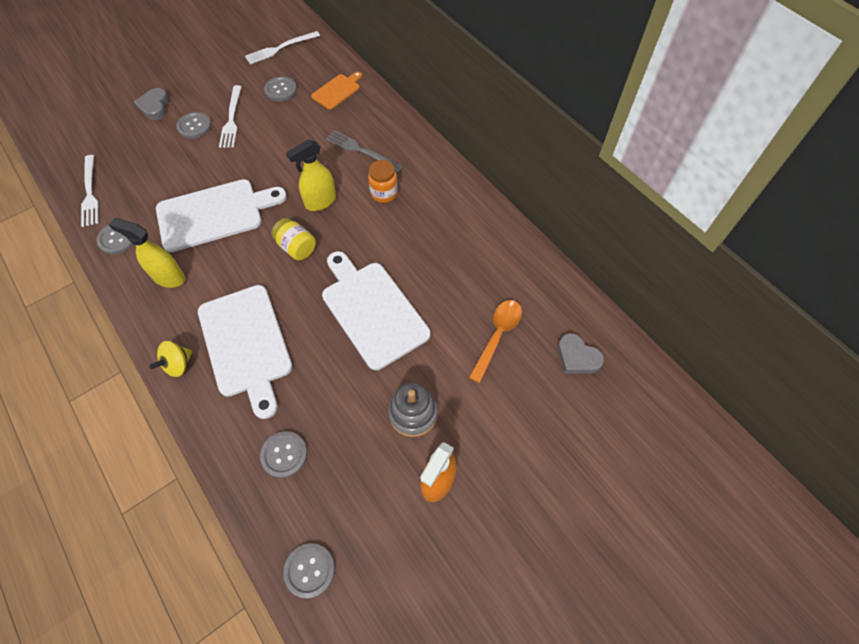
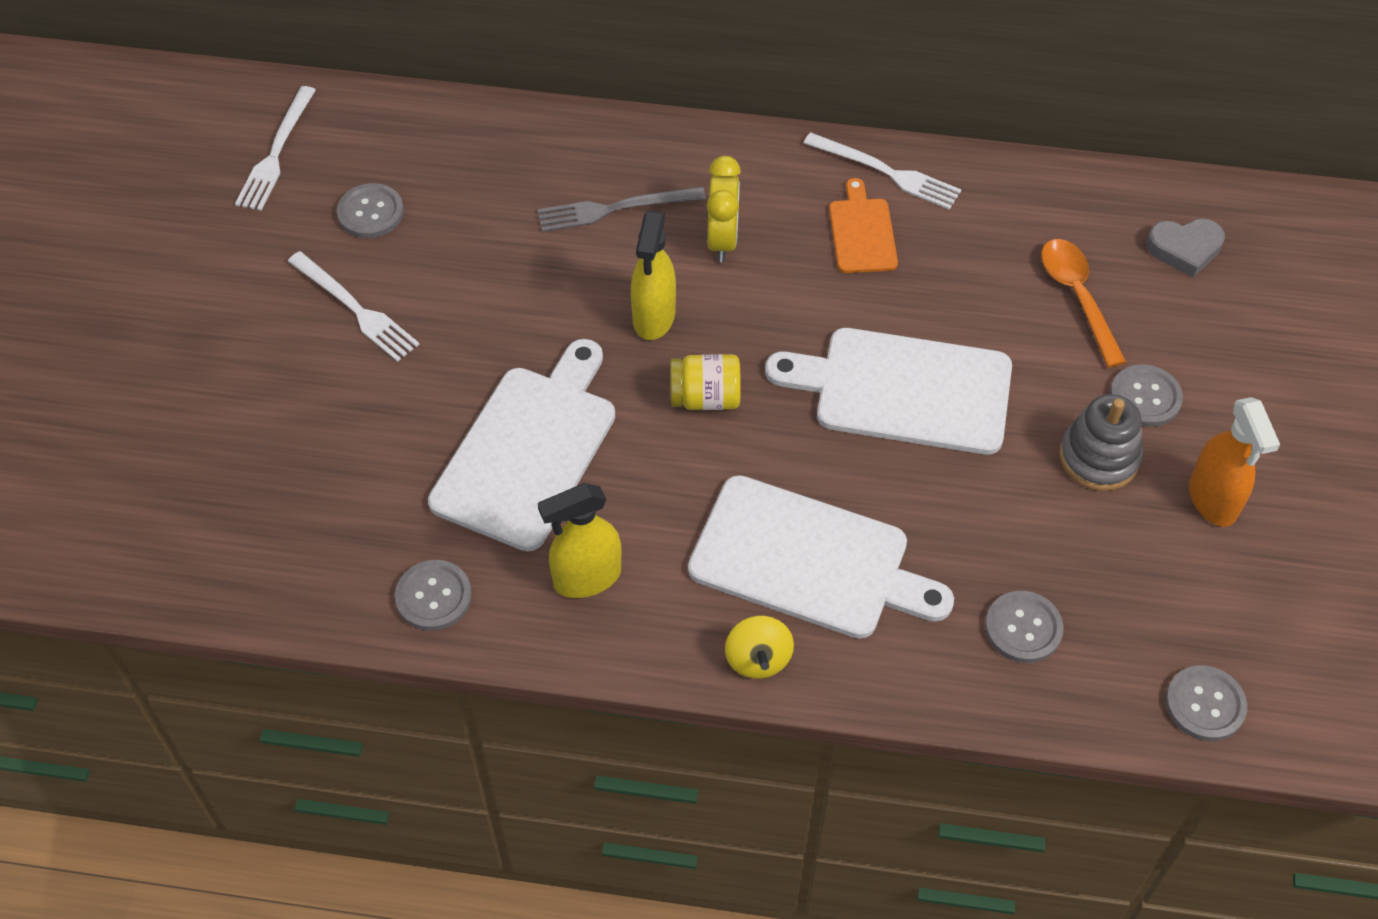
camera: 45 degrees left, 5 degrees down
(90, 192) = (287, 578): white fork -> white fork (885, 172)
(155, 107) = (197, 385): grey heart -> none
(194, 126) = (311, 362): grey button -> grey button (1145, 397)
(337, 91) = (461, 152): orange cutting board -> orange cutting board (862, 232)
(384, 193) = (722, 240): orange jar -> yellow clock

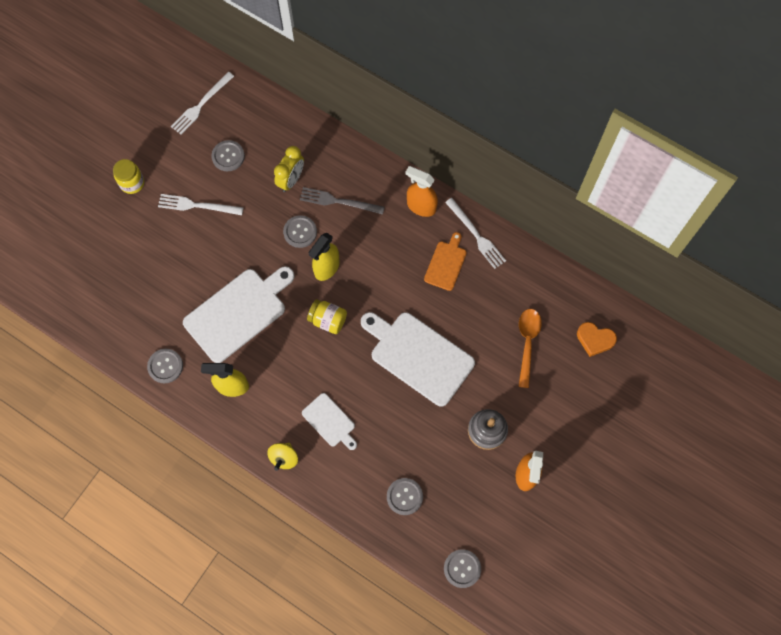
camera: 25 degrees right, 15 degrees up
(205, 318) = (132, 183): none -> yellow jar
(354, 308) = (198, 205): white fork -> white fork turned 120 degrees clockwise
(722, 240) = (379, 240): yellow clock -> yellow clock (291, 180)
(765, 165) = (421, 206): none -> orange spray bottle
(808, 561) = (330, 421): white cutting board -> white cutting board, size x0.52
(1145, 397) = (527, 409): grey button -> grey button (300, 232)
(1184, 249) = (595, 339): grey heart -> orange heart

